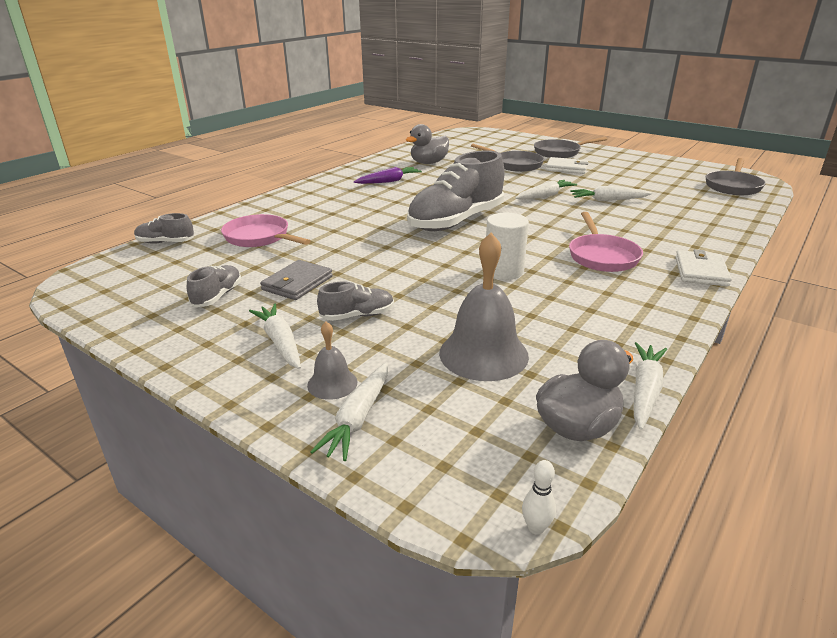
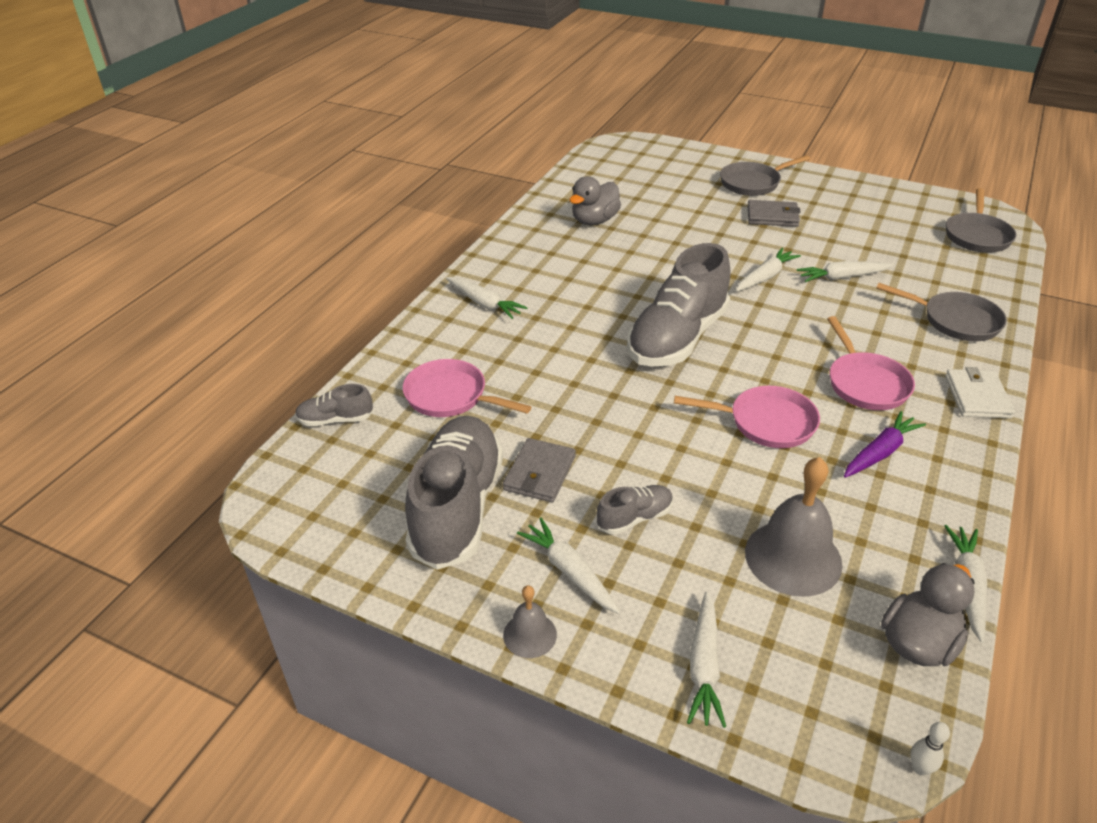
camera: 10 degrees left, 10 degrees up
(217, 296) = (457, 508): grey shoe -> grey shoe, size x2.22
(320, 195) = (484, 303): none -> white carrot
(332, 383) = (655, 623): grey bell -> grey bell (530, 634)
(389, 181) = (560, 265): purple carrot -> purple carrot (880, 452)
(503, 271) = (766, 422): white cylinder -> pink pan
(515, 164) = (706, 214): grey pan -> grey pan (955, 321)
(566, 168) = (772, 216): white wallet -> grey wallet

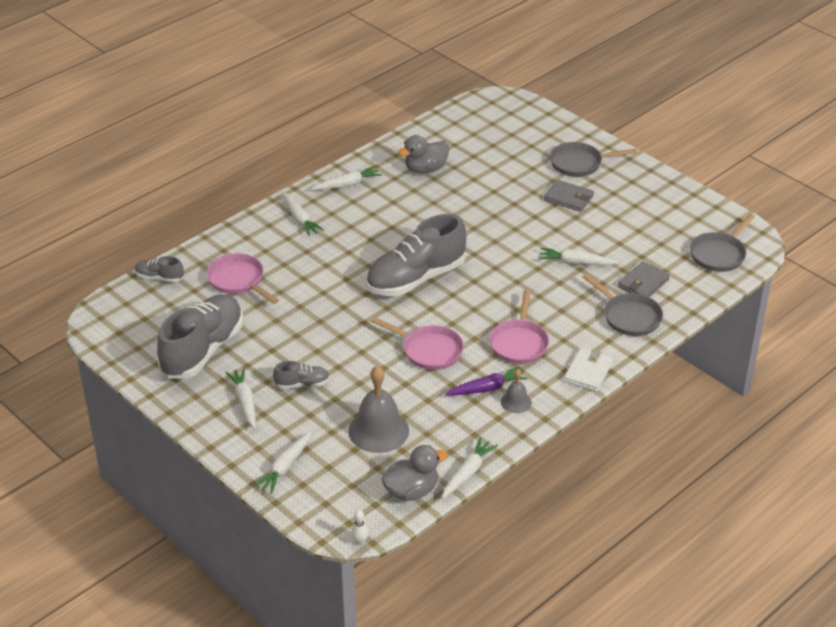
camera: 20 degrees right, 0 degrees up
(530, 634) = (203, 426): grey bell -> grey bell (516, 402)
(540, 473) = (263, 343): grey wallet -> grey wallet (643, 283)
(765, 277) = (518, 248): white carrot -> white carrot (347, 184)

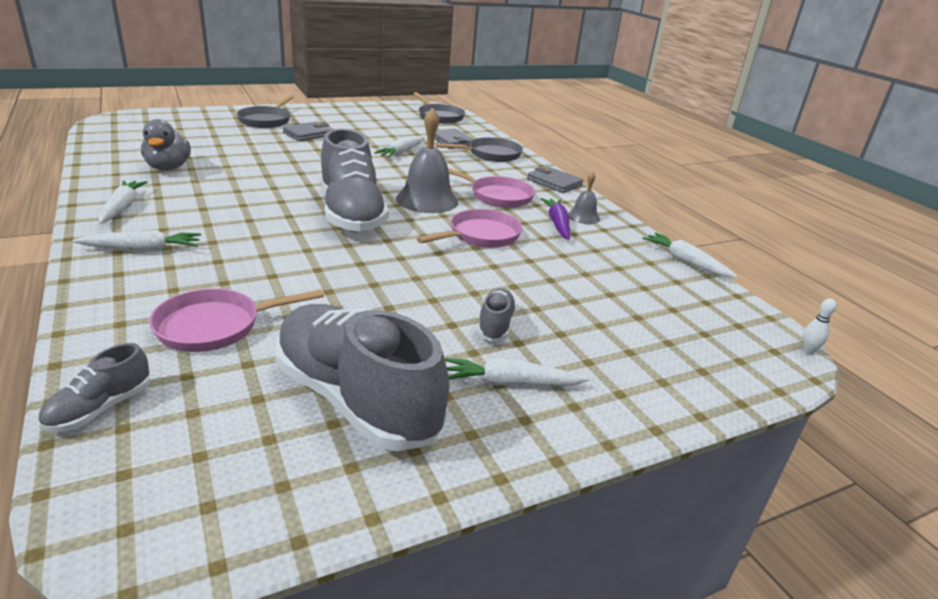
camera: 75 degrees left, 10 degrees down
(285, 467) = (667, 378): white carrot -> none
(378, 430) = (606, 293): grey bell -> grey bell (427, 200)
(411, 491) = (714, 297): grey duck -> none
(588, 372) = (554, 182): white wallet -> grey wallet

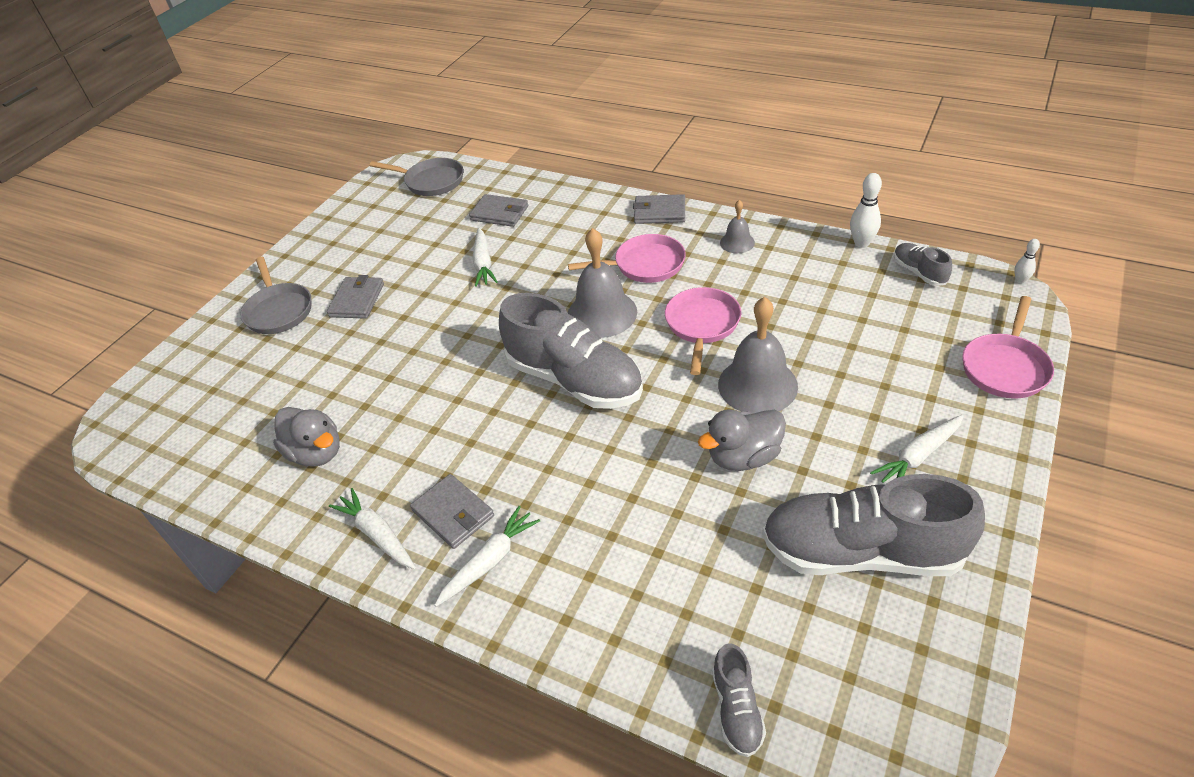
camera: 30 degrees left, 15 degrees up
(171, 222) = (453, 513): none -> grey wallet
(215, 326) = (681, 579): pink pan -> pink pan (1005, 367)
(379, 302) = (743, 457): none -> grey duck
(461, 279) = (757, 385): none -> grey bell
(491, 154) = (559, 209): grey pan -> none
(495, 325) = (841, 413): grey shoe -> grey shoe (919, 272)
(557, 224) = (732, 266): purple carrot -> none
(686, 262) = (861, 243): white carrot -> white bowling pin

